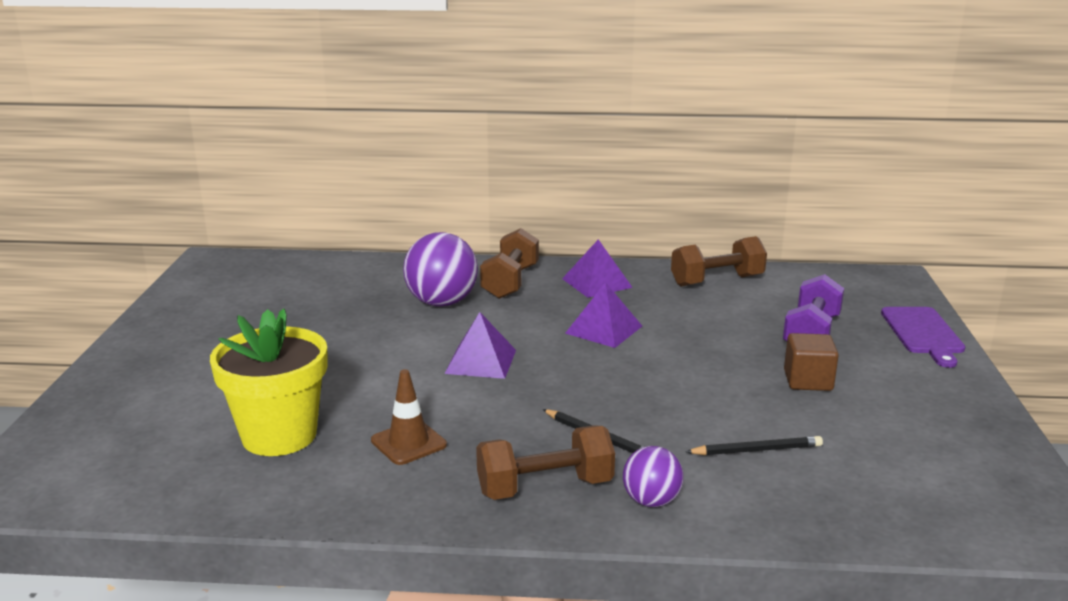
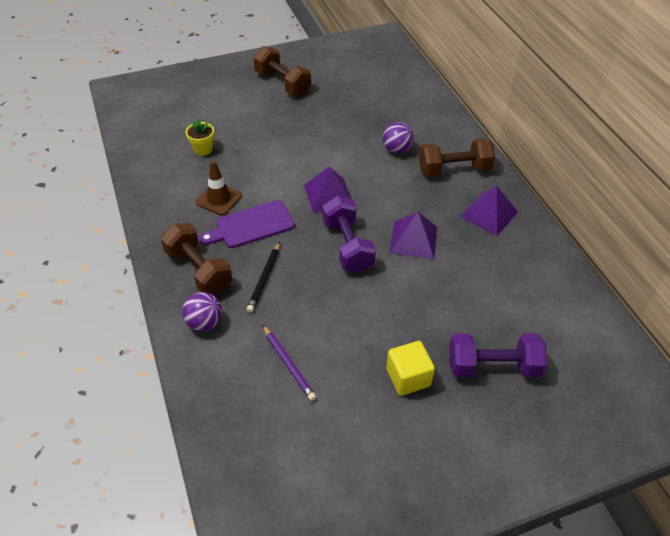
camera: 65 degrees right, 25 degrees up
(279, 435) = (203, 149): yellow flower pot -> yellow flower pot, size x0.44
(442, 303) = (396, 150): purple ball -> purple ball, size x0.58
(583, 369) = (347, 246): none -> purple dumbbell
(717, 281) = (551, 284): brown dumbbell -> brown dumbbell (282, 83)
(757, 450) = (288, 364): black pencil -> purple pencil
(808, 380) = (408, 377): brown cube -> yellow cube
(923, 333) = (554, 451): purple cutting board -> purple cutting board (251, 225)

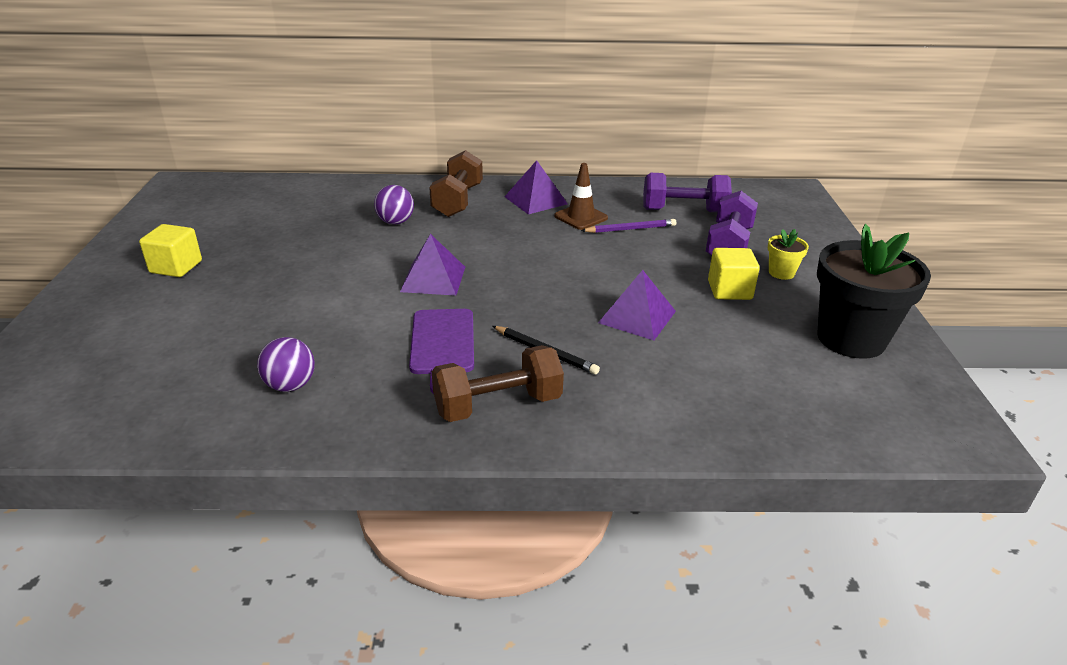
camera: 70 degrees left, 15 degrees down
(203, 149) = (243, 360): yellow flower pot -> yellow flower pot (781, 273)
(204, 322) = (597, 415): purple ball -> purple ball (290, 385)
(219, 199) = (367, 363): brown traffic cone -> brown traffic cone (581, 217)
(282, 83) = (176, 267): brown dumbbell -> yellow cube
(288, 364) = (690, 360): purple pencil -> purple pencil (630, 229)
(347, 246) = (527, 284): purple dumbbell -> purple dumbbell (683, 211)
(370, 480) = (851, 339): none -> black flower pot
(413, 239) = (544, 245): purple pyramid -> purple pyramid (637, 317)

